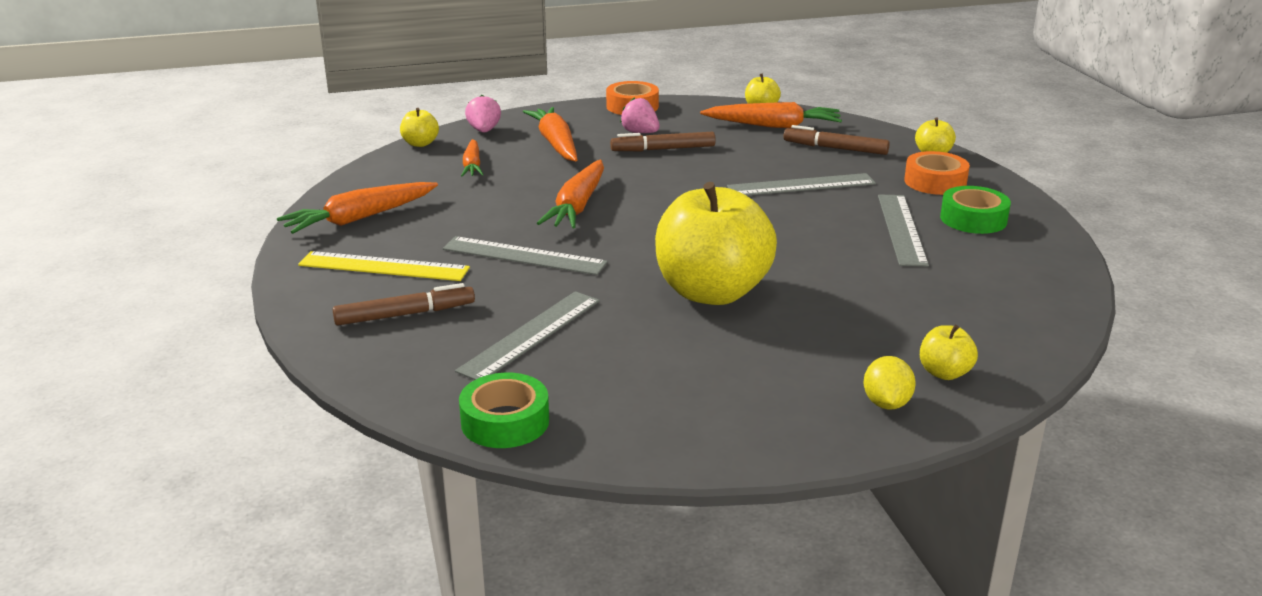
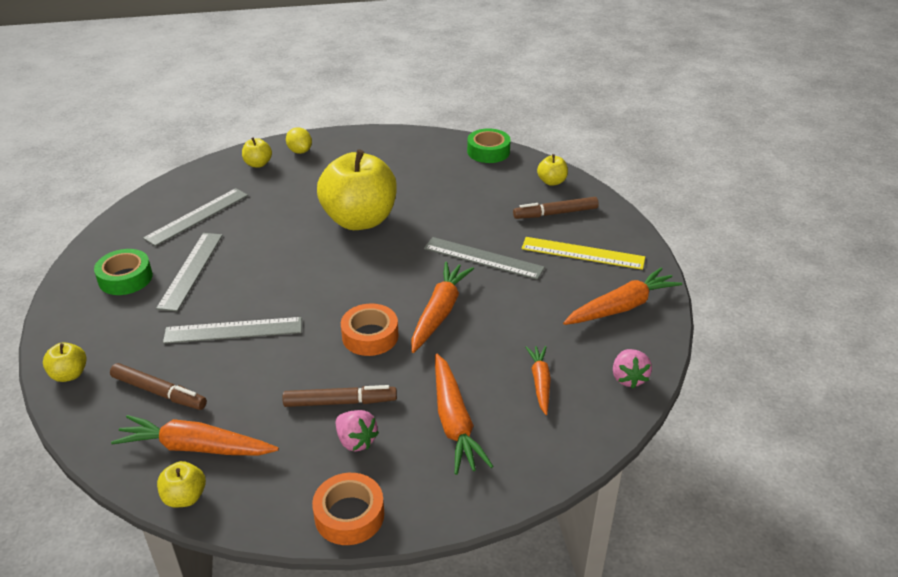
camera: 175 degrees left, 10 degrees up
(420, 143) = (606, 432): yellow apple -> yellow apple (551, 182)
(484, 131) = (538, 458): pink strawberry -> pink strawberry (628, 378)
(530, 335) = (477, 196): grey ruler -> grey ruler (197, 216)
(886, 403) = (300, 151): yellow lemon -> yellow lemon turned 45 degrees counterclockwise
(935, 182) = (110, 328): orange tape -> orange tape (370, 336)

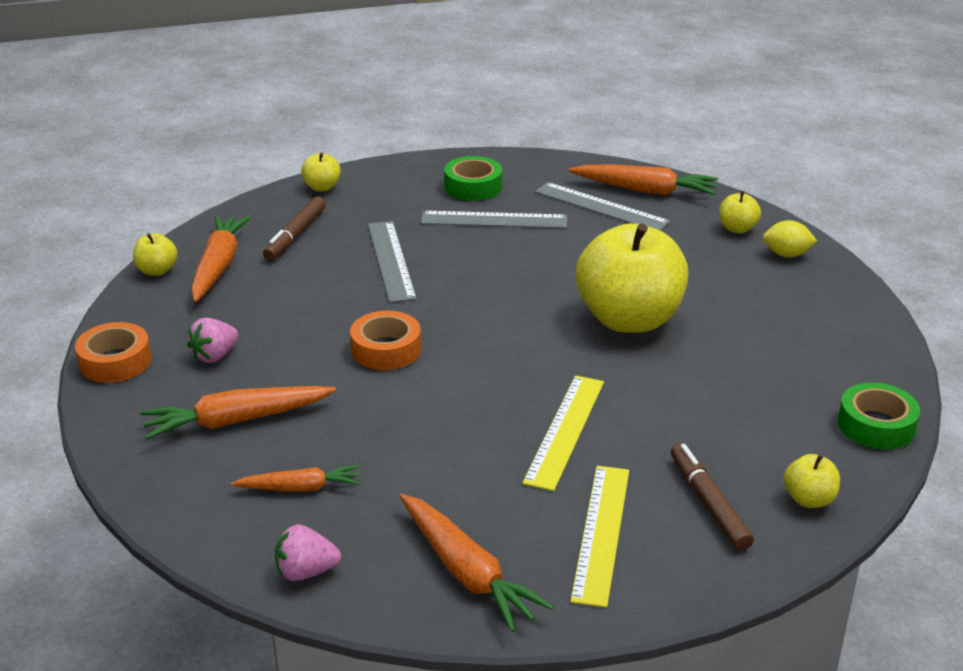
camera: 85 degrees right, 5 degrees down
(300, 151) = (786, 254): yellow lemon -> yellow lemon turned 45 degrees clockwise
(340, 402) = (274, 340): brown marker -> none
(440, 312) = (436, 399): orange carrot -> orange carrot (645, 190)
(483, 258) = (565, 431): grey ruler -> yellow ruler

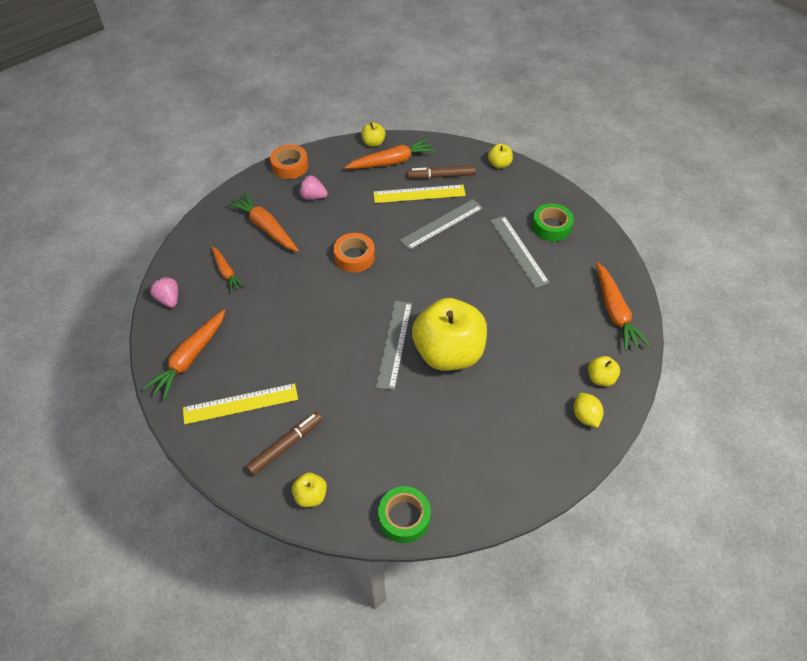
camera: 65 degrees right, 20 degrees up
(565, 431) = (320, 359): yellow ruler -> yellow ruler (419, 194)
(601, 207) = (574, 296): grey ruler -> grey ruler (394, 344)

